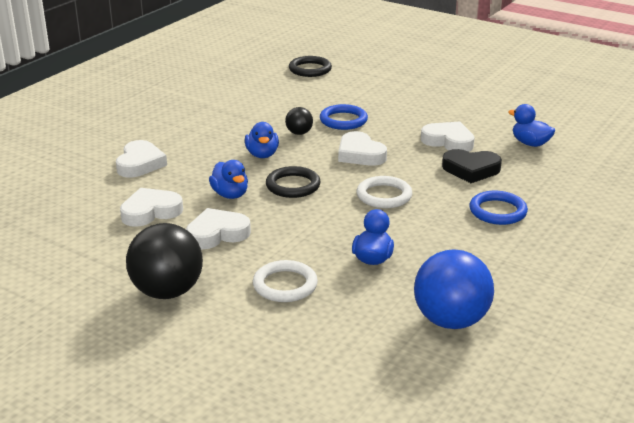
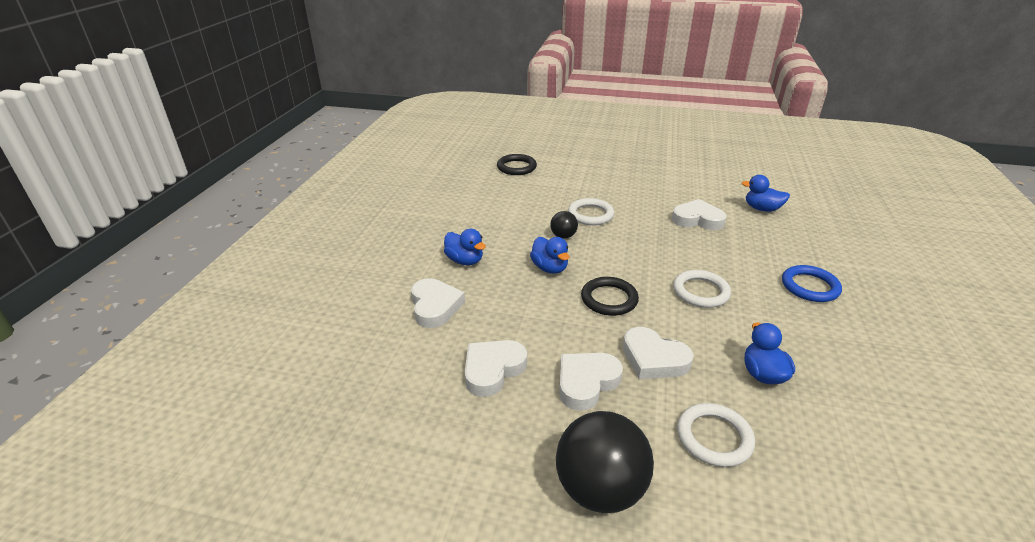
camera: 20 degrees left, 5 degrees up
(230, 194) = (558, 325): blue duck -> blue duck (465, 261)
(343, 120) = (590, 214): blue ring -> white ring
(360, 154) = (637, 249): white heart -> white heart (653, 359)
(451, 320) = (908, 438): blue ball -> none
(471, 170) = (744, 246): black heart -> none

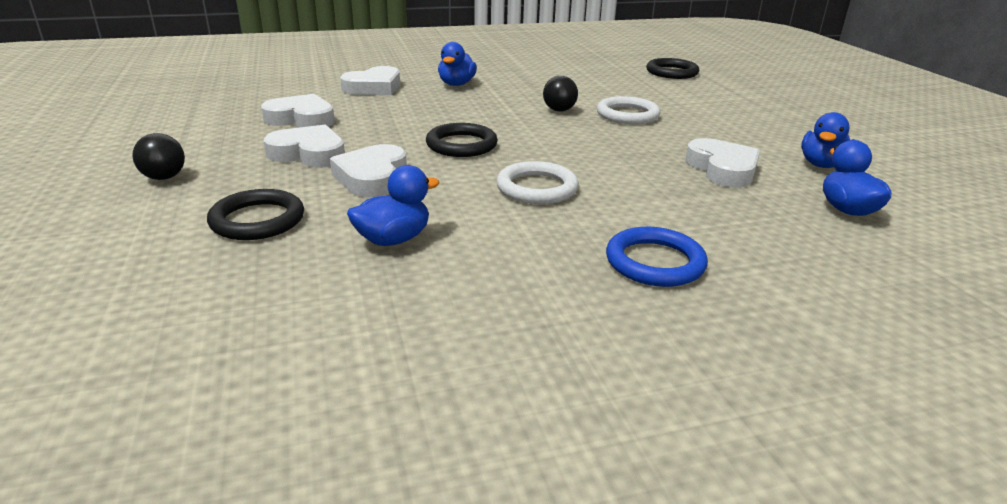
camera: 60 degrees right, 5 degrees down
(549, 268) = (487, 114): blue duck -> blue duck (822, 165)
(600, 489) = (164, 177): black ball -> black ball, size x0.49
(714, 437) = (257, 220): white ring -> black ring

